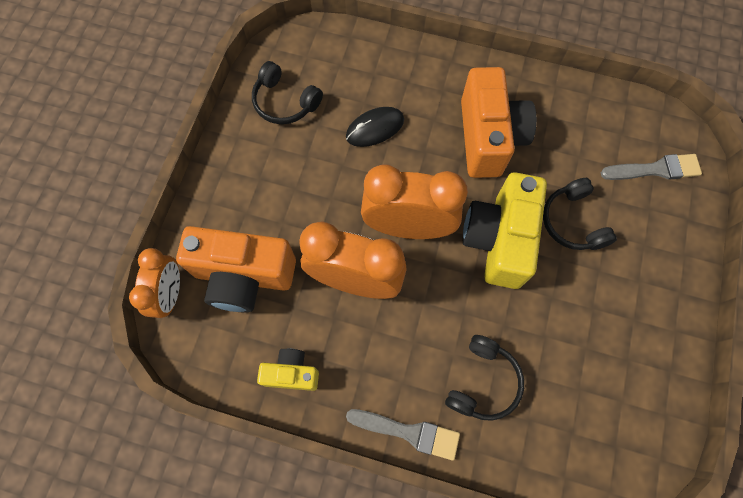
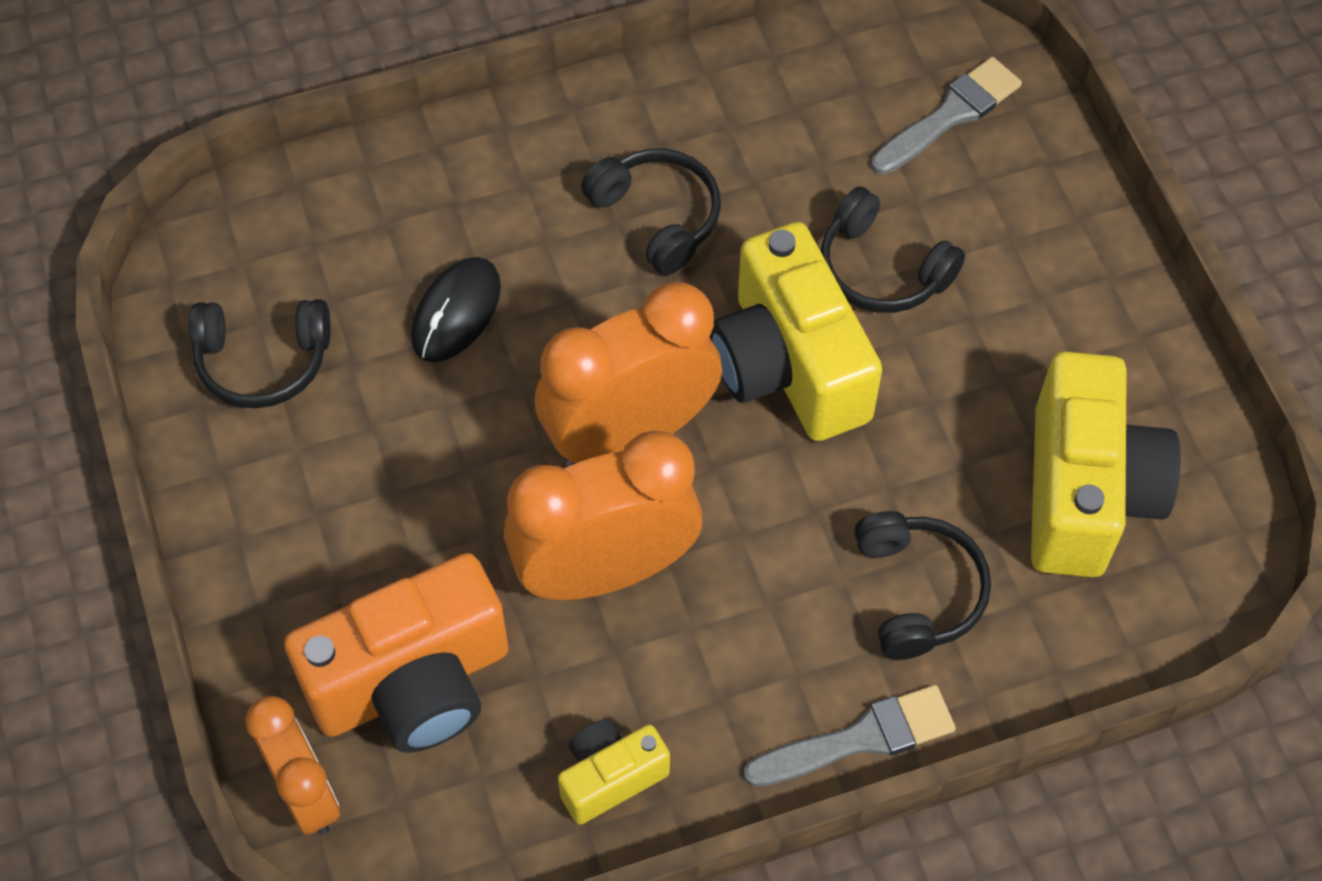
camera: 35 degrees left, 10 degrees down
(488, 137) = (657, 217): orange camera -> black headphones
(595, 388) = (1085, 493): none -> yellow camera

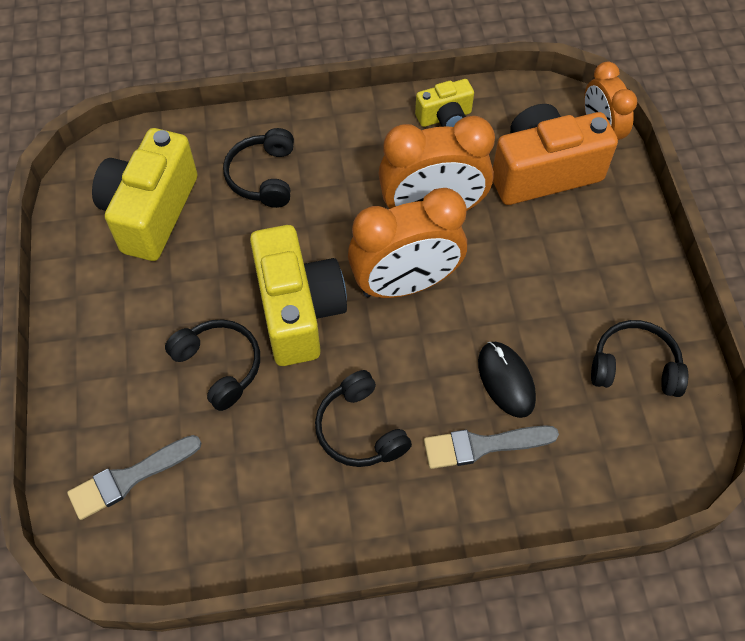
camera: 170 degrees left, 0 degrees up
(456, 312) = (506, 380): black mouse -> black mouse turned 60 degrees counterclockwise
(859, 739) = (316, 116): grey brush -> grey brush (483, 445)

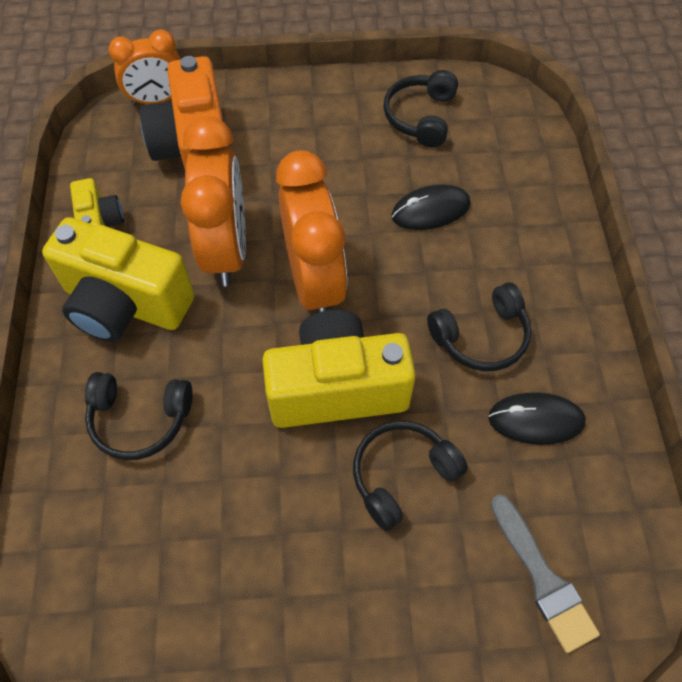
camera: 85 degrees left, 0 degrees up
(151, 212) = (167, 562): yellow camera -> yellow camera (125, 304)
(274, 477) = (536, 420): none -> black mouse
(483, 445) = (497, 236): grey brush -> none

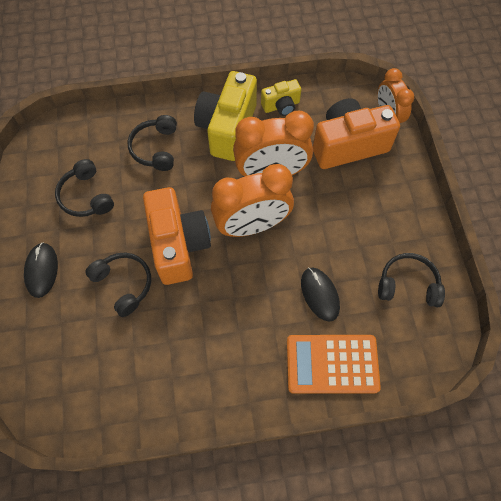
camera: 85 degrees right, 5 degrees up
(337, 388) = (178, 245): yellow camera -> orange camera
(481, 336) = (219, 329): black headphones -> black headphones (86, 196)
(528, 208) = (332, 364): none -> orange calculator
(536, 420) = (160, 364): black mouse -> black mouse (41, 270)
(542, 578) = (61, 364): grey brush -> none

